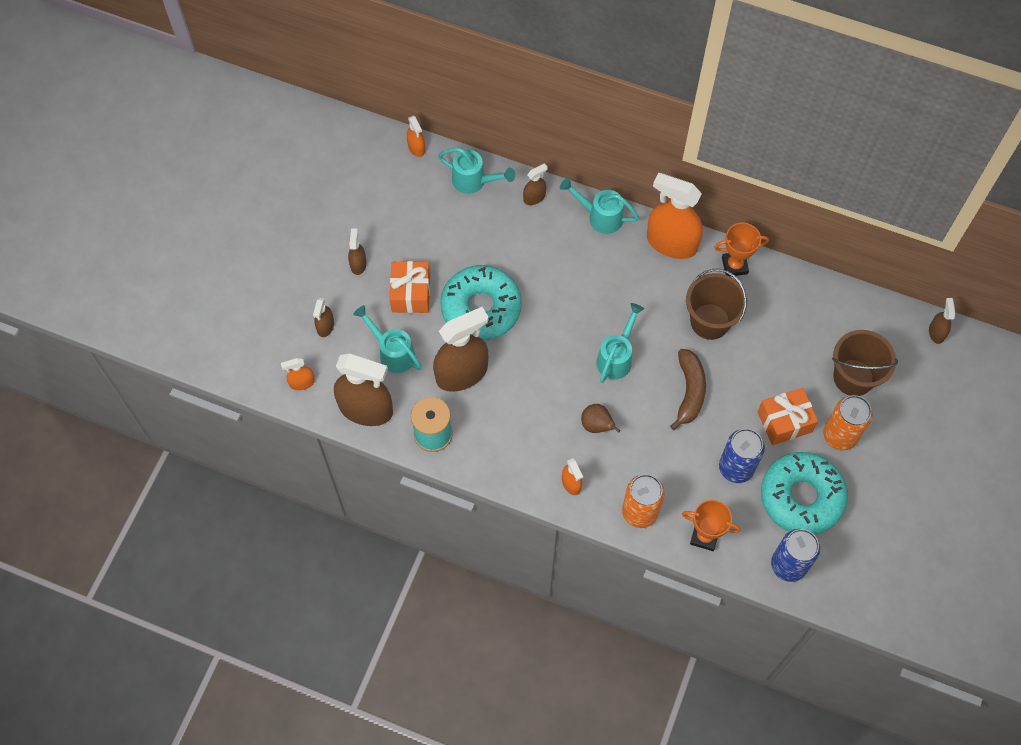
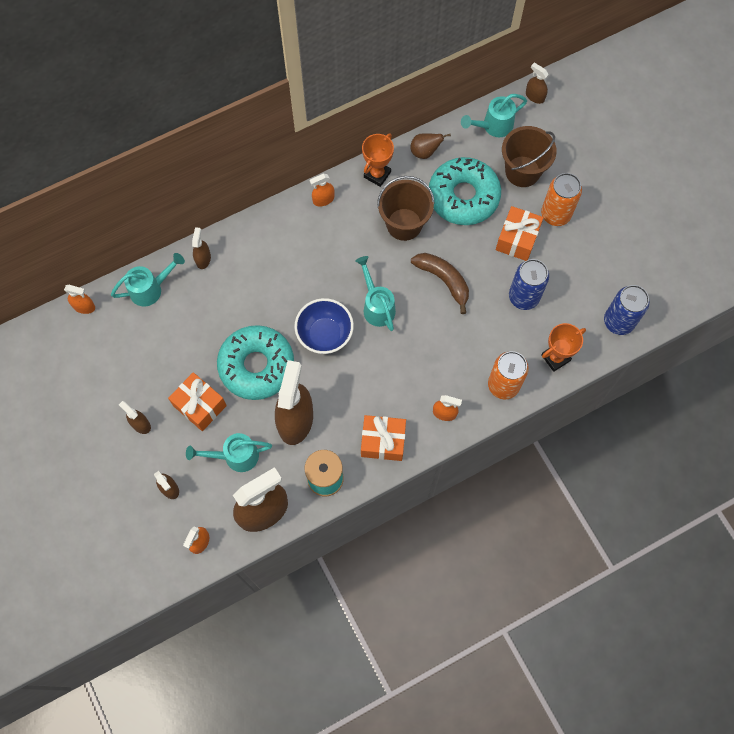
camera: 50 degrees left, 5 degrees up
(503, 454) = (383, 441): none -> orange gift
(554, 337) = (325, 334): none -> blue bowl
(597, 425) = (416, 361): brown pear -> brown pear (425, 152)
(600, 216) = (260, 228): turquoise watering can -> turquoise watering can (493, 126)
(671, 243) = (323, 199): orange spray bottle -> orange spray bottle, size x0.46
(801, 497) = (578, 274): turquoise donut -> turquoise donut (463, 196)

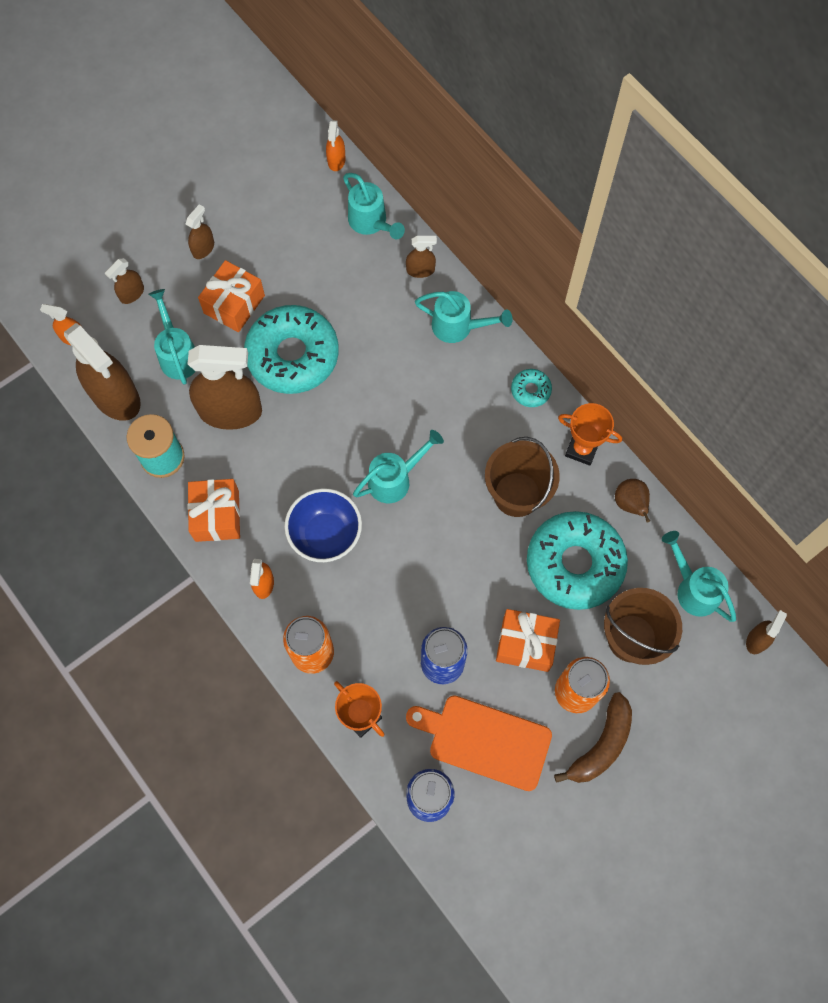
camera: 80 degrees right, 0 degrees up
(259, 240) = (458, 327): none -> turquoise watering can
(323, 199) = (530, 390): orange spray bottle -> turquoise donut
(325, 334) = (346, 425): blue bowl -> blue bowl (325, 534)
(443, 280) = (446, 556): brown banana -> brown banana (601, 745)
(582, 278) = (485, 740): none -> orange cutting board

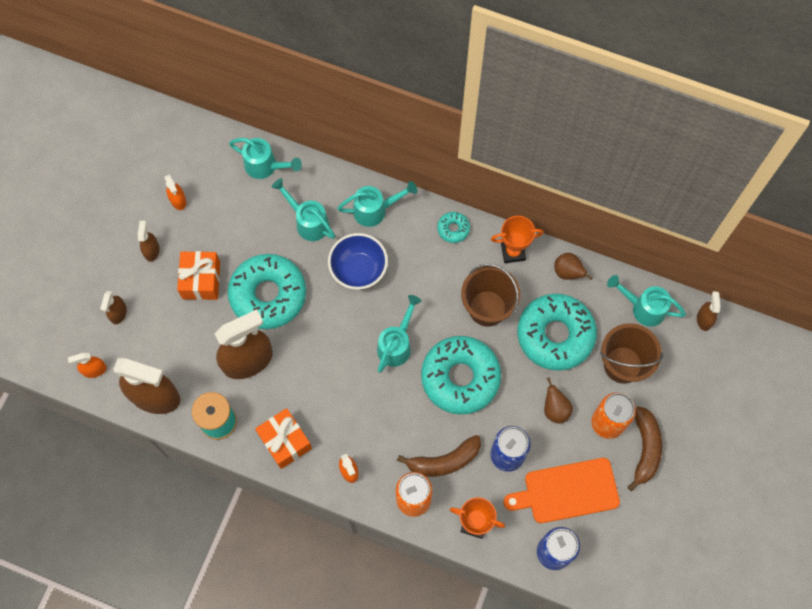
camera: 30 degrees left, 0 degrees up
(178, 354) = (182, 340): turquoise watering can -> turquoise watering can (308, 222)
(325, 534) = (371, 411): blue bowl -> blue bowl (358, 270)
(336, 160) = (211, 132): orange spray bottle -> orange spray bottle (178, 200)
(370, 631) = (444, 461): none -> brown banana
(420, 270) = (323, 183): brown spray bottle -> none
(442, 552) = (460, 378): none -> turquoise donut
(525, 644) = (555, 409): orange gift -> brown pear

